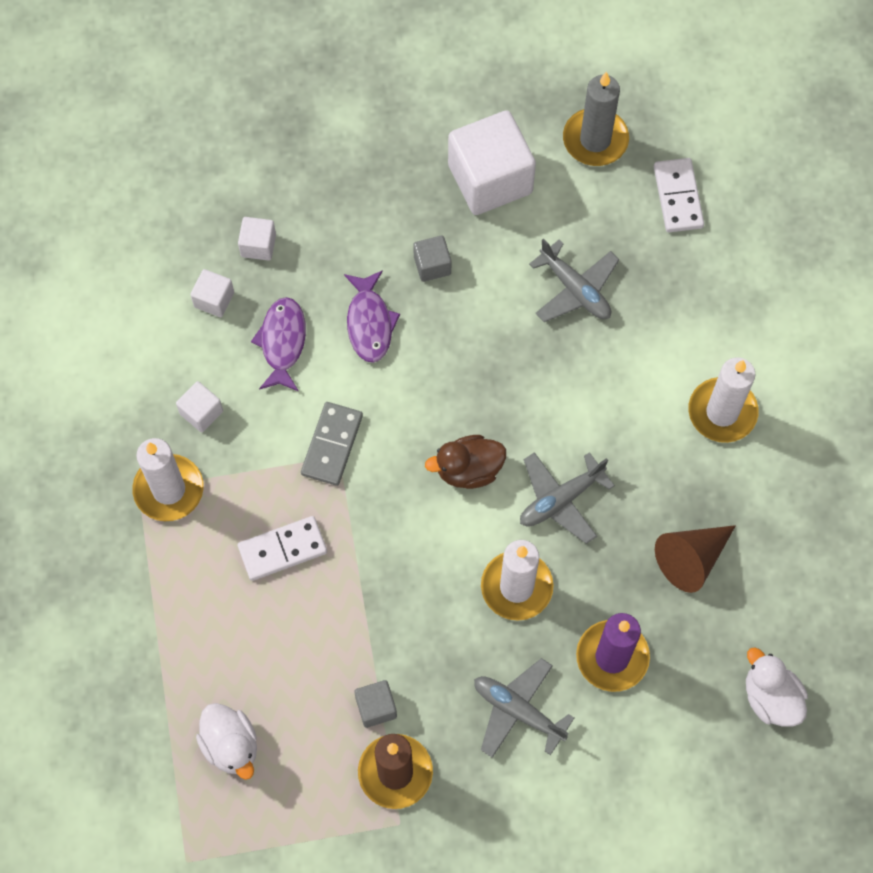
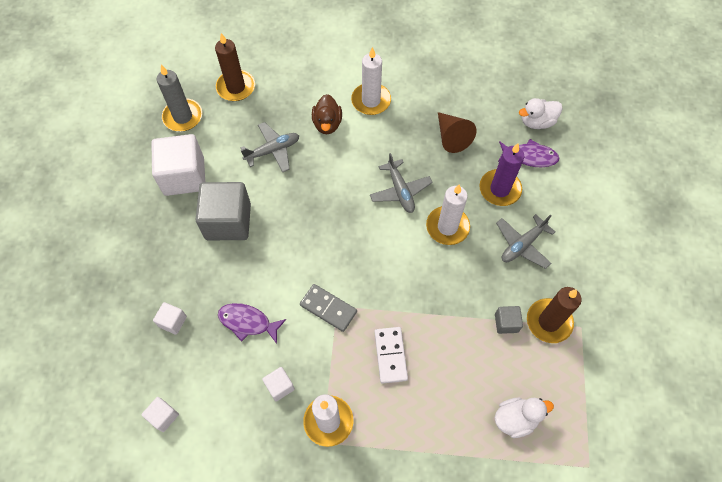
camera: 75 degrees left, 5 degrees down
(214, 300) = (201, 359): white cube -> white cube (163, 416)
(369, 323) = (253, 266): purple fish -> purple fish (530, 157)
(432, 265) = (228, 221): grey cube -> grey cube, size x2.15
(468, 470) = (368, 234): brown duck -> brown duck (327, 124)
(677, 197) = (236, 87): white domino -> brown candle

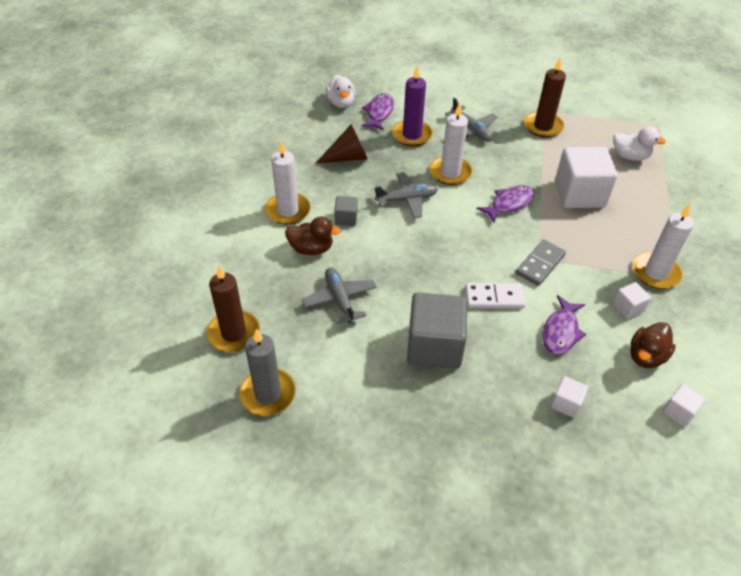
camera: 85 degrees left, 15 degrees down
(184, 176) = (364, 392): white cube -> white cube (579, 194)
(222, 396) = (646, 356): none -> brown duck
(390, 355) = (584, 224): white domino -> white domino (494, 297)
(409, 282) = (509, 204): none -> purple fish
(506, 323) = (546, 149): grey cube -> grey cube (346, 218)
(515, 419) = (630, 156): white duck -> white duck turned 120 degrees clockwise

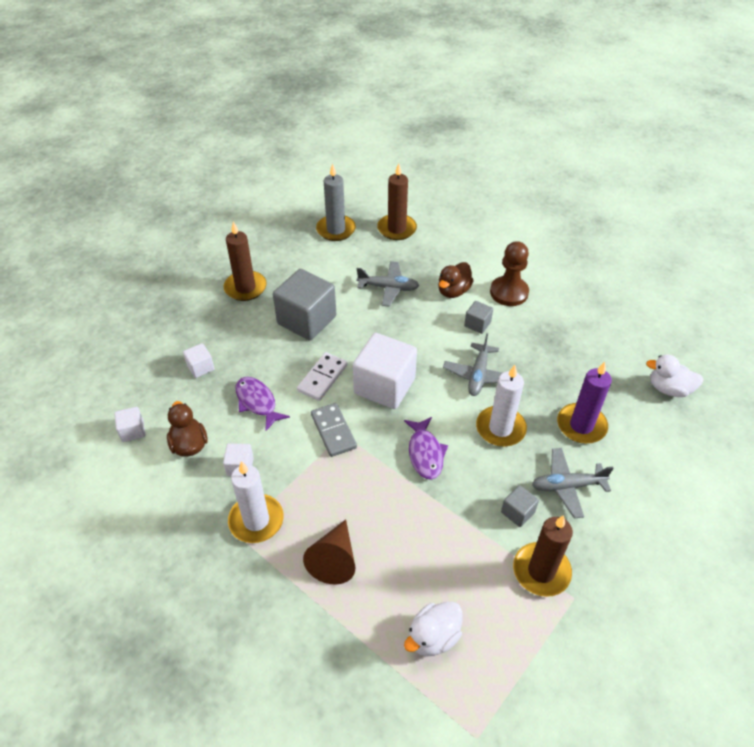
camera: 120 degrees right, 0 degrees up
(288, 210) = (509, 292): white candle -> brown pawn
(348, 157) = (565, 358): brown cone -> brown cone (334, 559)
(379, 112) = (637, 415): purple fish -> none
(429, 433) = (245, 288): none -> brown candle
(512, 146) = (517, 512): none -> grey cube
(579, 194) = (401, 528): white cube -> white cube (384, 386)

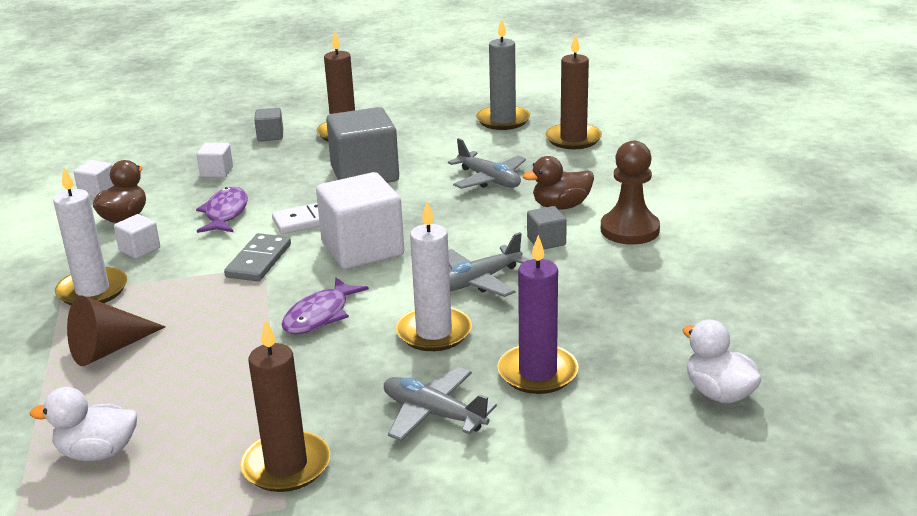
camera: 40 degrees right, 20 degrees down
(517, 512) = (340, 406): grey cube -> grey cube (270, 136)

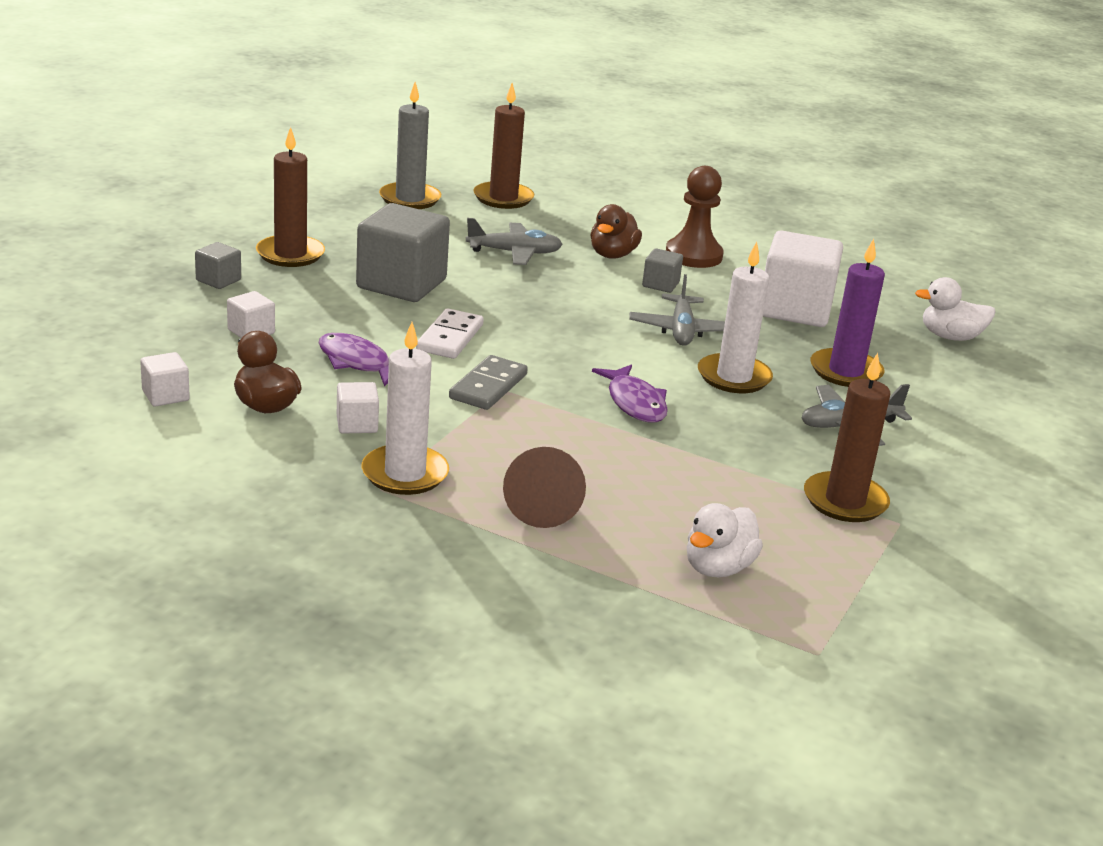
camera: 55 degrees left, 0 degrees up
(259, 261) = (488, 386): grey domino -> grey domino turned 60 degrees clockwise
(362, 249) = (548, 343): white cube -> white cube (795, 309)

